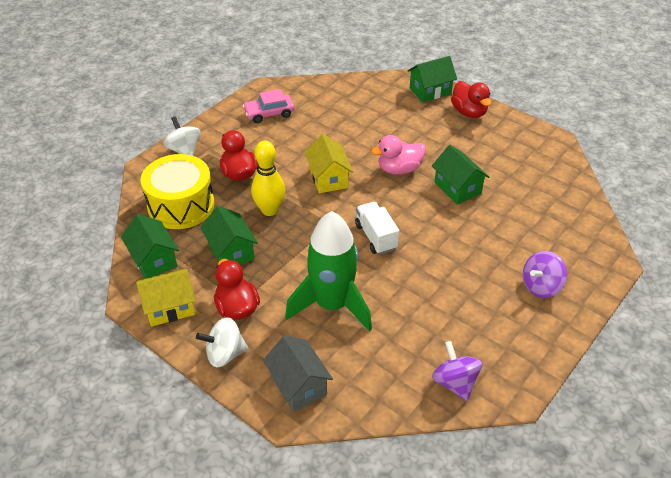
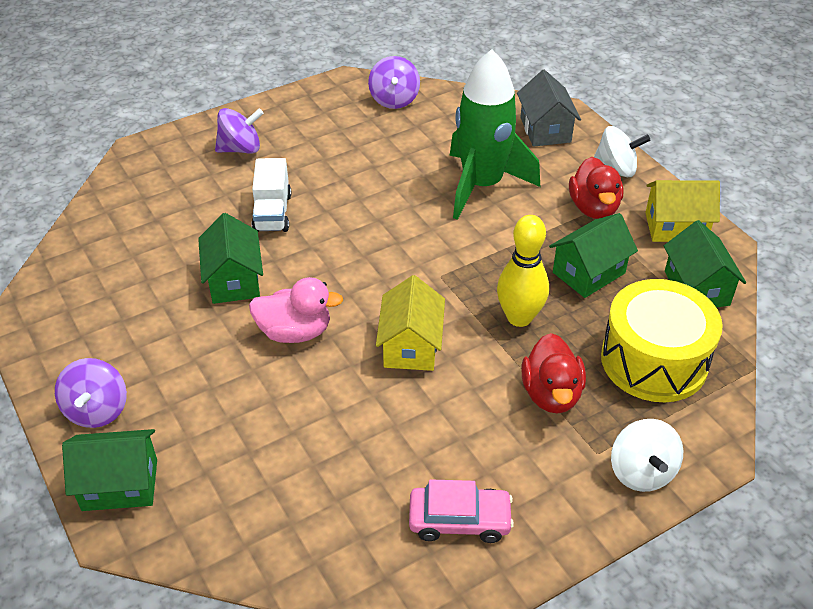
camera: 160 degrees left, 0 degrees up
(231, 252) = (588, 273): green house -> green house turned 60 degrees clockwise
(376, 237) = (390, 244): white truck -> white truck (272, 213)
(469, 112) = (97, 410): red duck -> purple spinning top

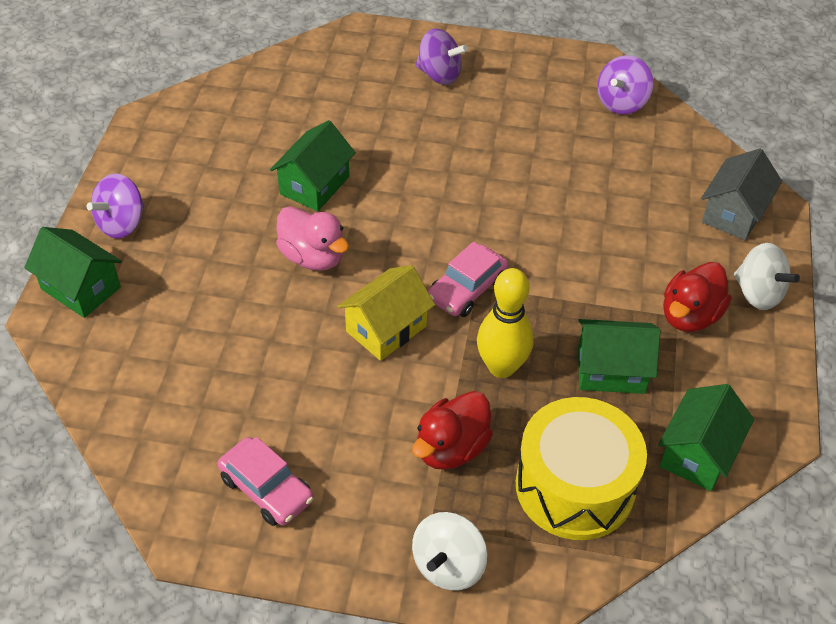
camera: 40 degrees right, 5 degrees up
(272, 213) = (404, 146): white truck -> none
(435, 282) = (467, 289): none -> pink car
(482, 185) = (609, 230): green rocket -> none
(675, 227) = (750, 385): yellow house -> none

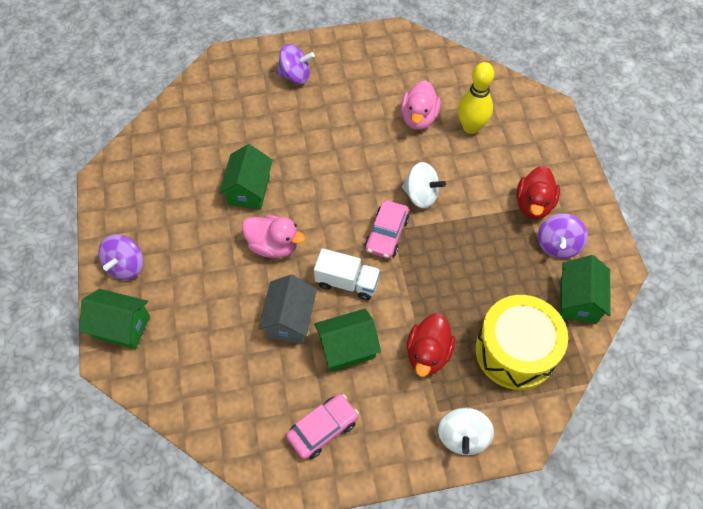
camera: 20 degrees left, 10 degrees up
(266, 489) = (323, 429): pink car -> pink car turned 60 degrees counterclockwise
(386, 328) = (347, 282): yellow house -> white truck
(501, 367) = (434, 283): yellow bowling pin -> yellow bowling pin (471, 127)
(578, 167) = (418, 118): none -> pink duck
(611, 370) = (502, 261): green house -> green house (347, 348)
(621, 103) = (425, 60): purple spinning top -> purple spinning top (557, 245)
(734, 213) = (529, 121): grey house -> grey house (290, 319)
(758, 293) = (567, 174): white spinning top -> white spinning top (421, 195)

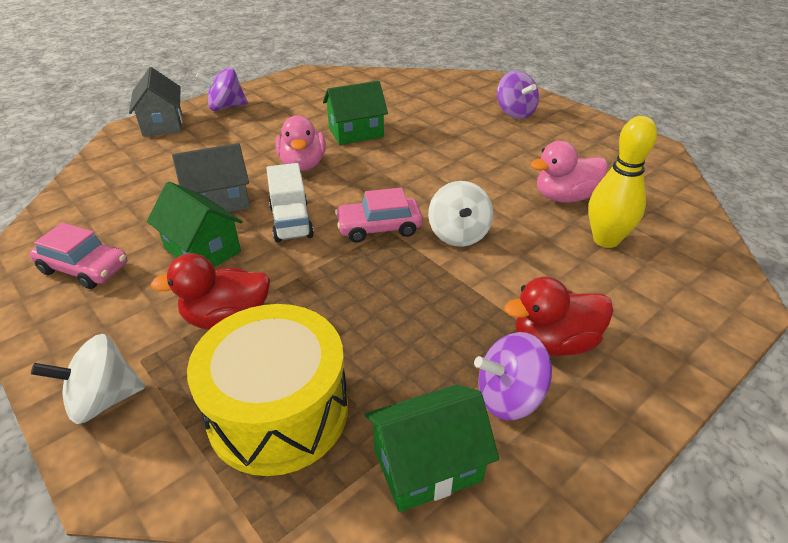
camera: 60 degrees right, 20 degrees down
(121, 327) = (162, 124): green house -> grey house

